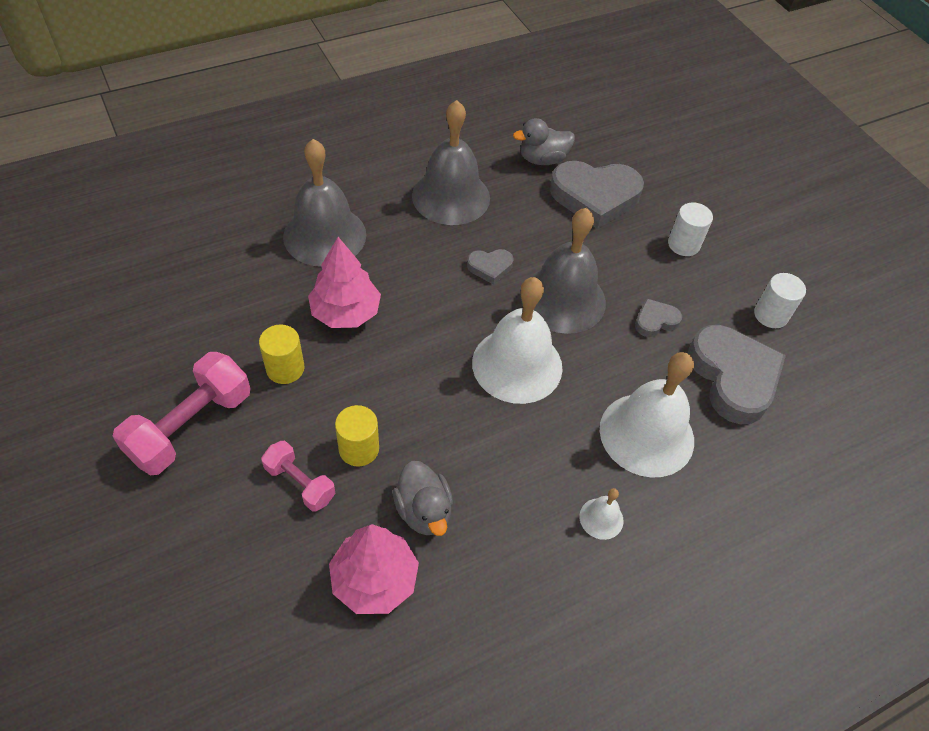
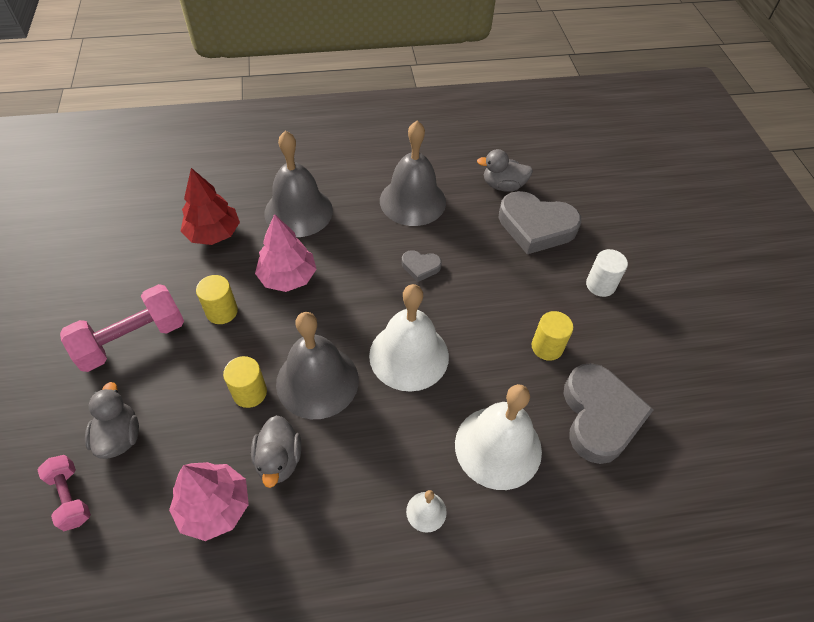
camera: 20 degrees right, 0 degrees up
(228, 537) = (119, 436): none -> grey duck
(234, 282) = (213, 233): none -> red tree
(300, 483) = (192, 408): pink dumbbell -> pink dumbbell (70, 497)
(563, 299) = (472, 308): grey bell -> grey bell (317, 381)
(655, 321) = (547, 347): grey heart -> yellow cylinder
(770, 315) = (658, 368): white cylinder -> none

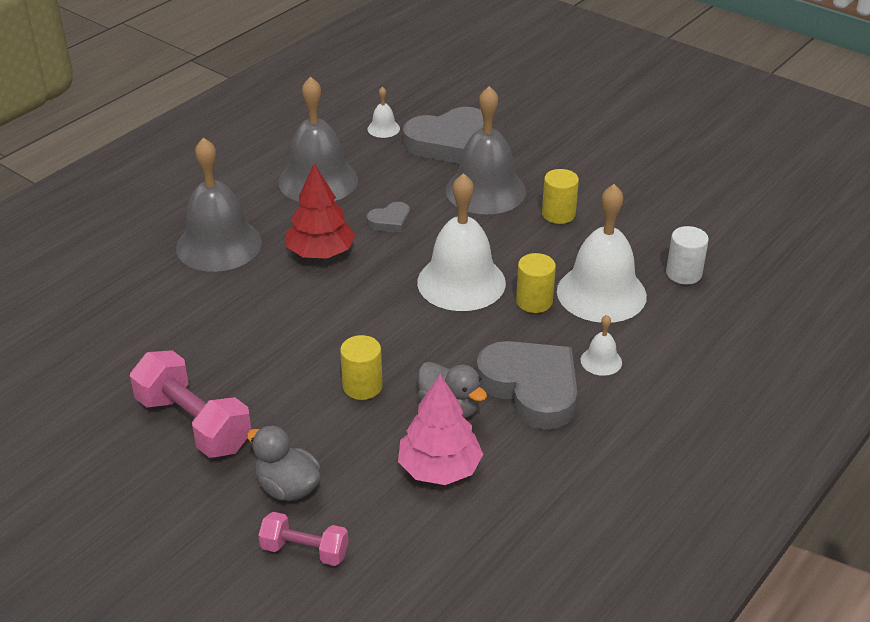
camera: 40 degrees left, 15 degrees down
(132, 339) = (194, 424): pink dumbbell -> pink dumbbell turned 60 degrees counterclockwise
(213, 233) = (156, 306): red tree -> red tree (321, 253)
(222, 311) = (253, 353): yellow cylinder -> yellow cylinder (534, 301)
(288, 277) = (280, 295): pink tree -> none
(317, 381) = (410, 343): grey bell -> grey bell (485, 190)
(503, 185) = (383, 128): grey duck -> white bell
(599, 416) = (646, 232): grey heart -> grey heart (531, 388)
(600, 285) = (547, 153): white cylinder -> white cylinder (683, 273)

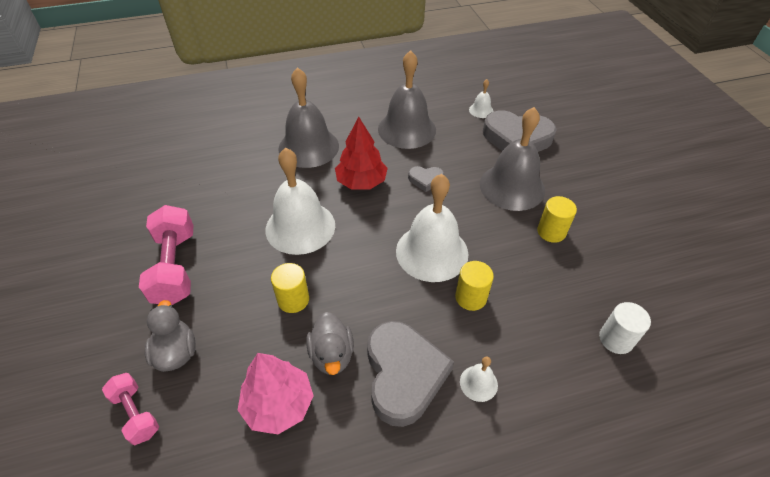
camera: 35 degrees right, 10 degrees up
(601, 293) = (530, 319): white bell -> white bell (300, 227)

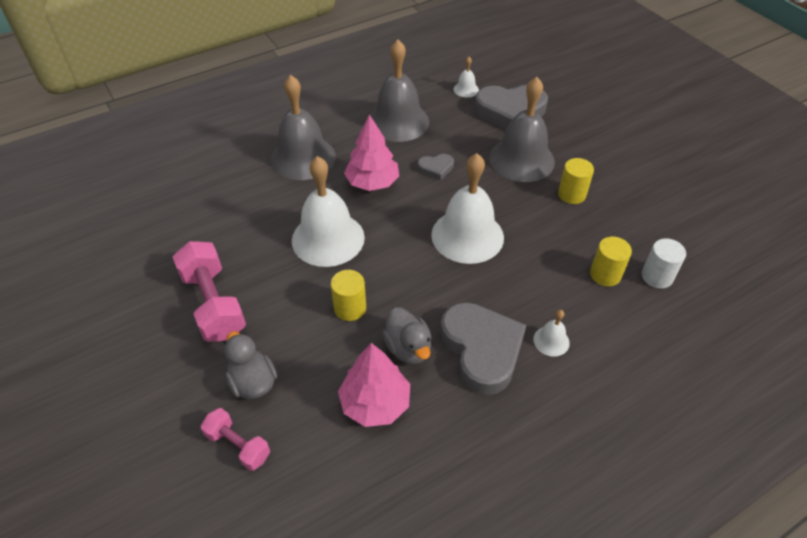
camera: 15 degrees left, 0 degrees up
(361, 182) = (372, 182): red tree -> pink tree
(471, 297) = (518, 269): yellow cylinder -> yellow cylinder (605, 274)

